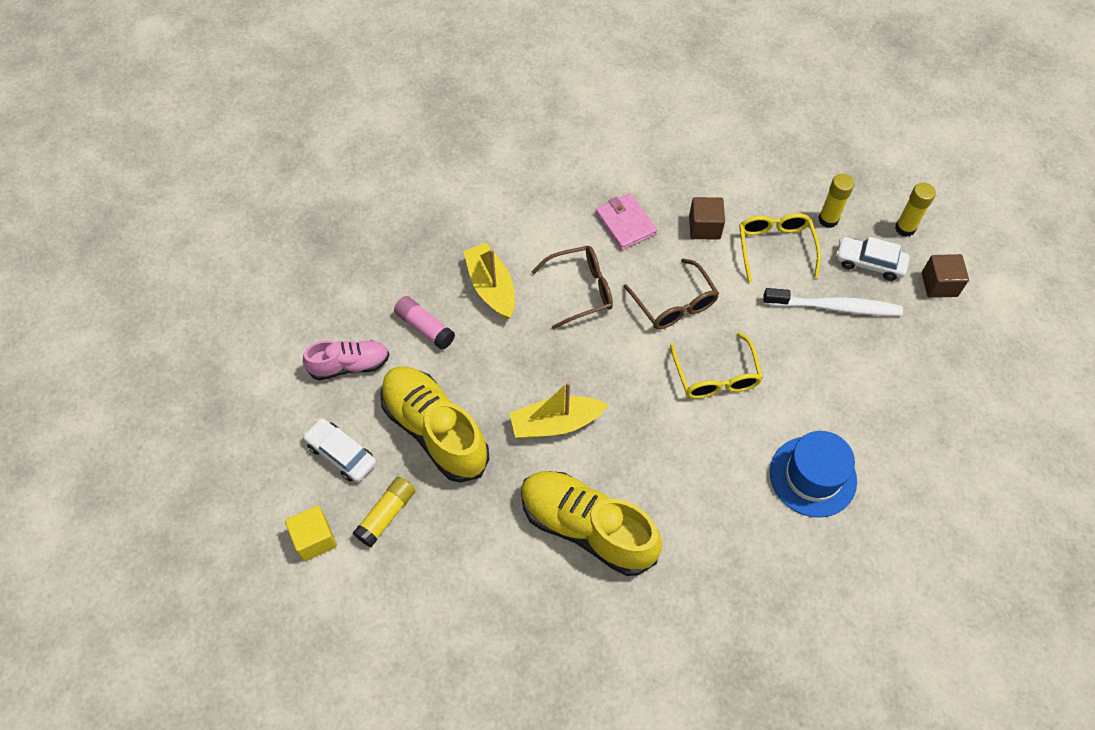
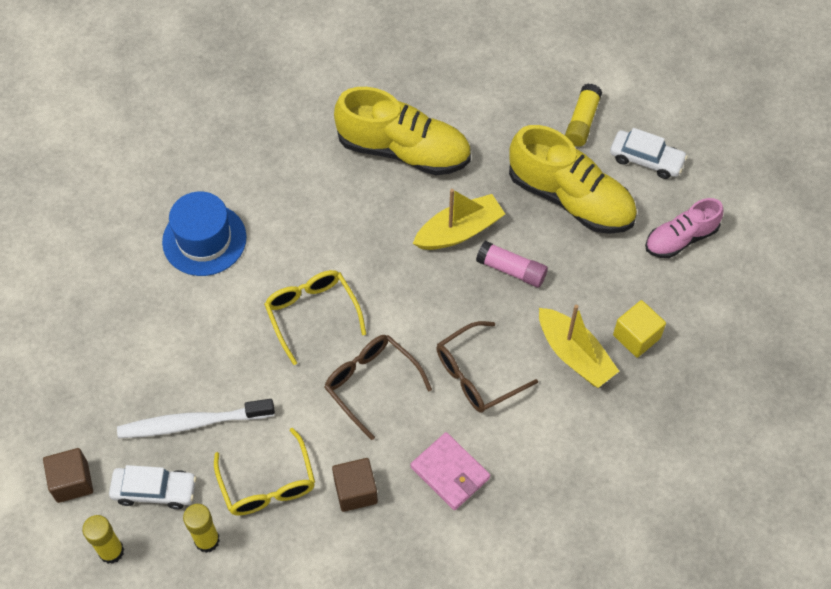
camera: 165 degrees right, 0 degrees up
(314, 539) = (633, 91): yellow cube -> yellow cube (636, 336)
(425, 327) = (625, 294): pink glue stick -> pink glue stick (511, 270)

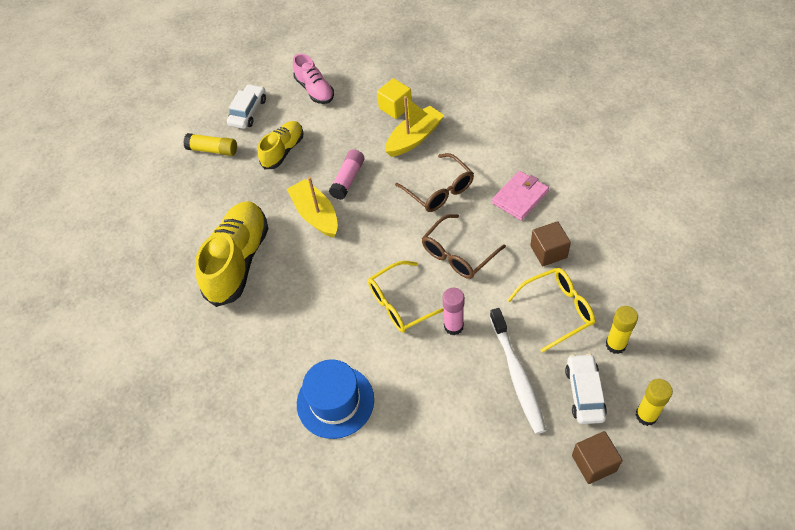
camera: 90 degrees left, 5 degrees down
(270, 365) = (453, 326): none -> pink glue stick
(570, 198) = (283, 151): yellow shoe -> yellow shoe, size x0.58

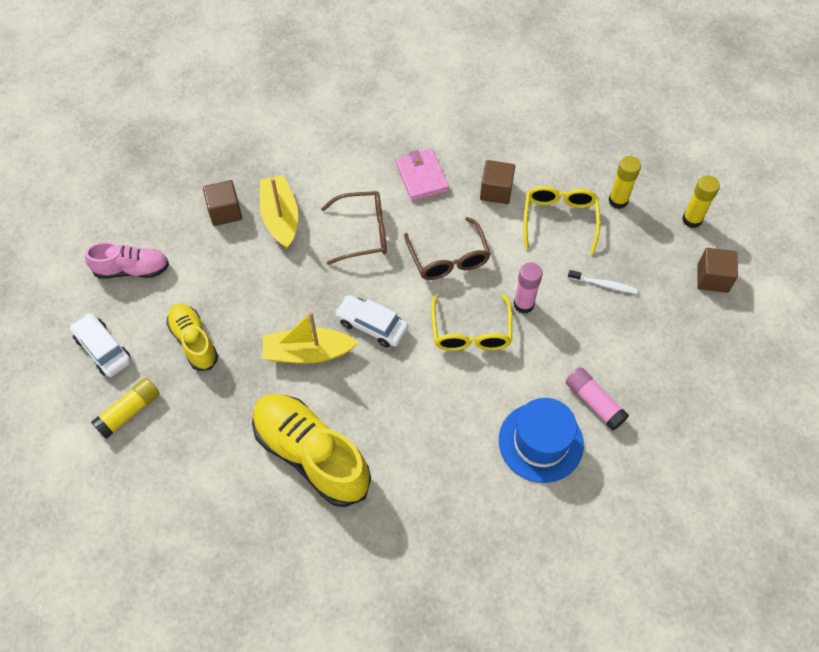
camera: 65 degrees left, 5 degrees up
(348, 179) = (285, 301): pink glue stick -> pink glue stick (594, 402)
(395, 107) = (225, 212): yellow cube -> brown cube
(517, 375) = (603, 284): white toothbrush -> white toothbrush, size x0.52
(584, 393) = (648, 247): white car -> white car (372, 325)

